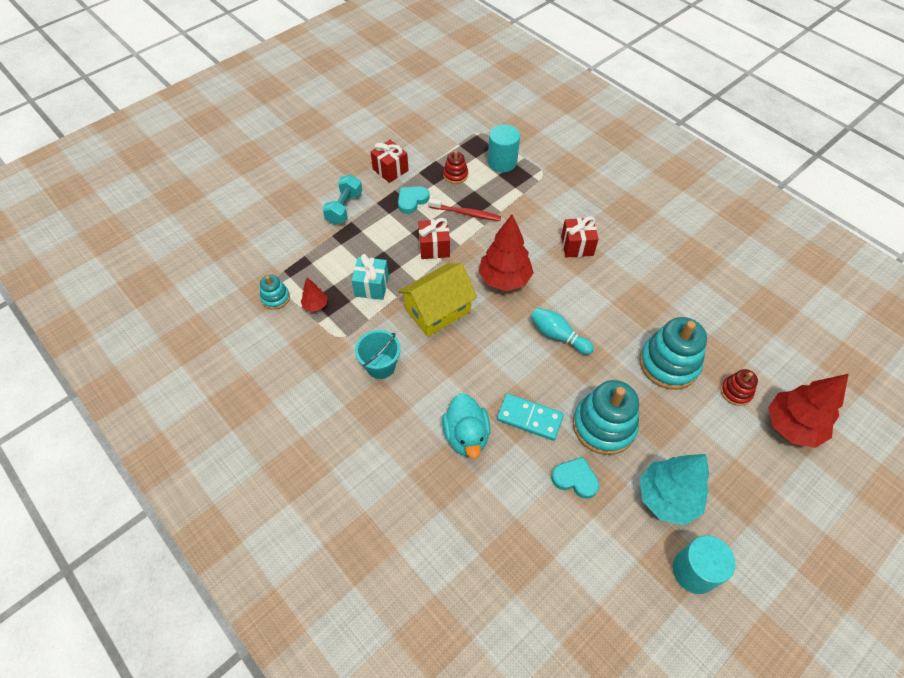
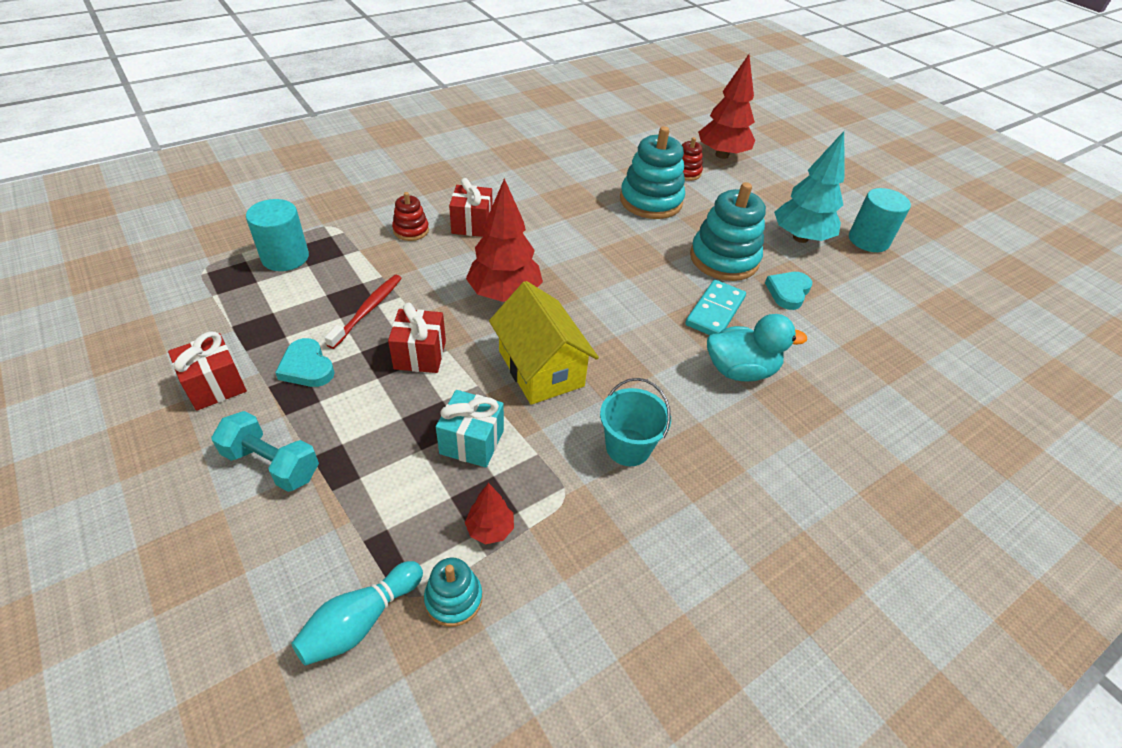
camera: 85 degrees left, 10 degrees down
(455, 175) = (280, 308): red stacking toy -> red stacking toy (411, 230)
(558, 336) = (603, 267): turquoise bowling pin -> turquoise bowling pin (360, 621)

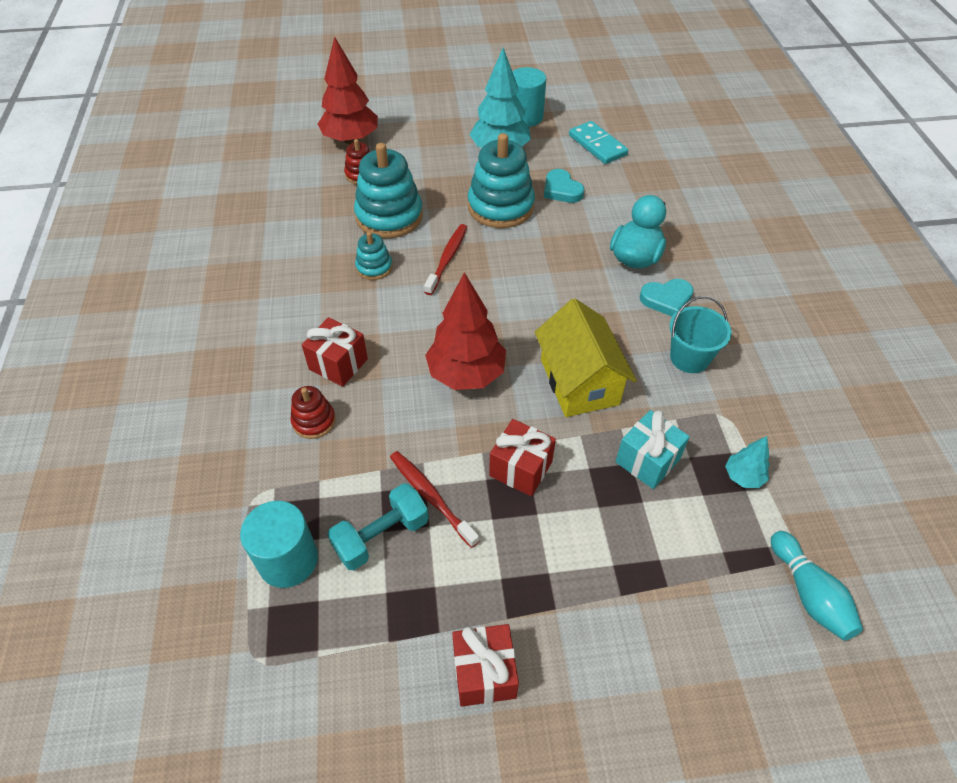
camera: 60 degrees left, 5 degrees up
(272, 464) = (618, 633): turquoise dumbbell -> turquoise dumbbell (381, 536)
(307, 367) = (494, 574): turquoise heart -> turquoise heart (666, 299)
(453, 599) = (802, 522): turquoise stacking toy -> turquoise stacking toy (374, 267)
(490, 529) = (743, 477): red tree -> turquoise tree
(541, 368) = (579, 382): yellow house -> yellow house turned 75 degrees clockwise
(629, 246) = (447, 259): none -> red toothbrush
(715, 311) = (562, 242): turquoise domino -> turquoise domino (597, 145)

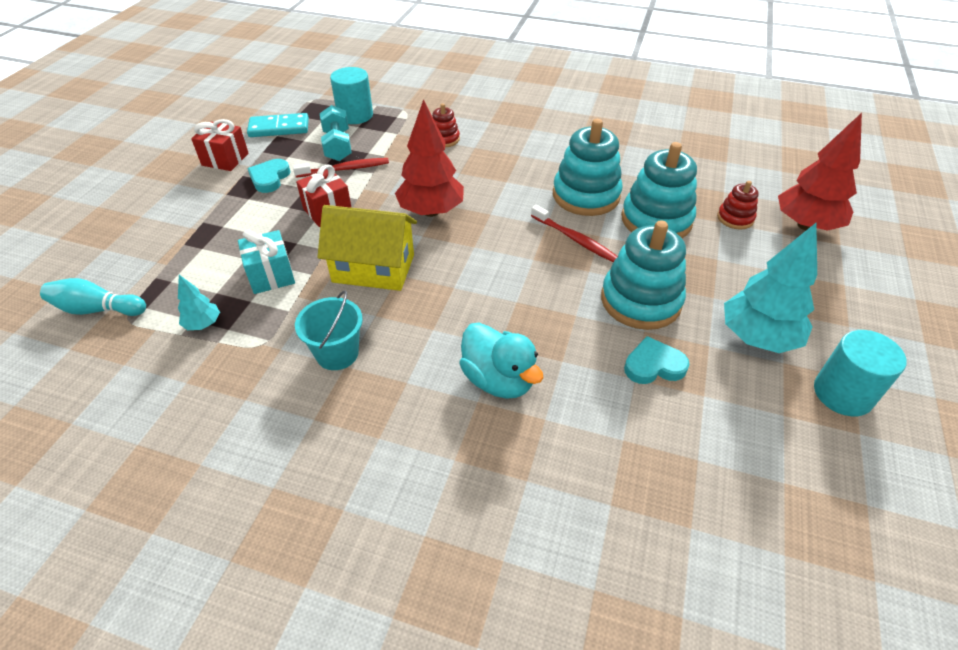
camera: 115 degrees right, 5 degrees down
(338, 364) = (487, 157): red gift -> none
(374, 267) = (586, 195): turquoise stacking toy -> turquoise stacking toy, size x1.96
(597, 145) = (749, 449): turquoise domino -> turquoise domino (279, 128)
(666, 299) = (420, 375): turquoise heart -> turquoise heart (269, 178)

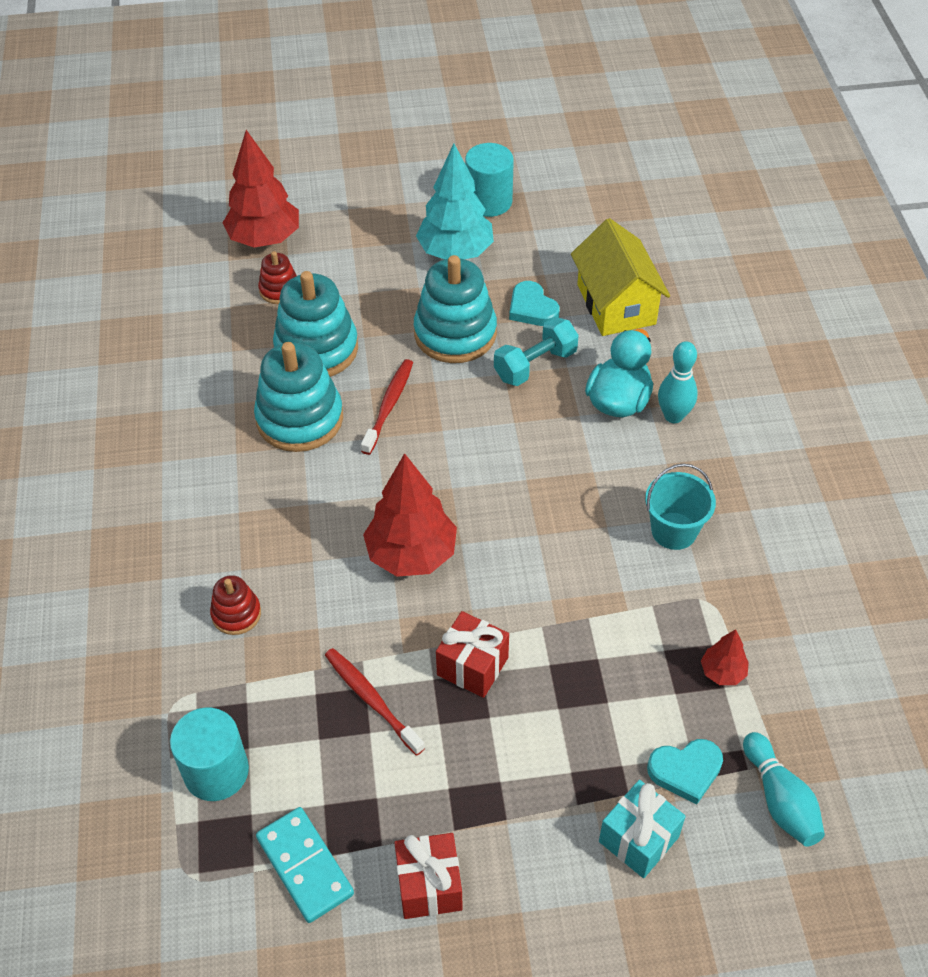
camera: 115 degrees left, 5 degrees up
(203, 324) = (722, 672): turquoise tree -> red tree
(269, 178) = (442, 785): turquoise heart -> turquoise heart (685, 771)
(271, 275) = (616, 655): turquoise gift -> turquoise gift (638, 839)
(337, 146) = (317, 744): turquoise dumbbell -> turquoise dumbbell (535, 365)
(373, 268) = (543, 562): yellow house -> yellow house (616, 304)
(455, 414) = (673, 416): none -> turquoise bowling pin

